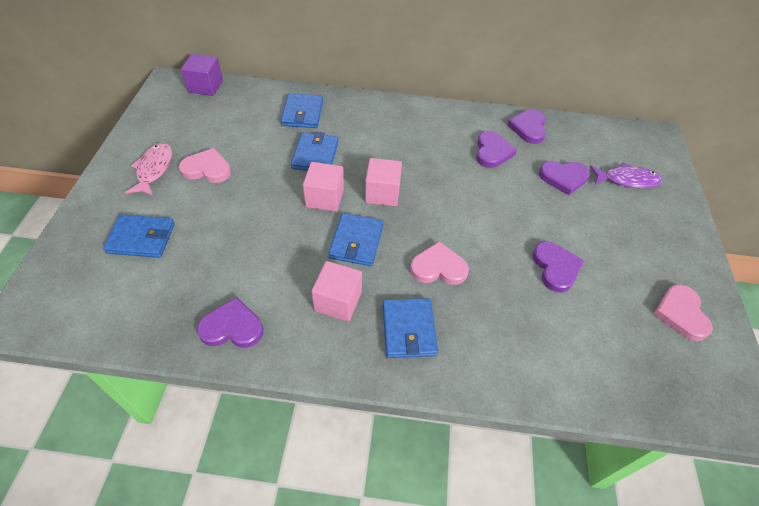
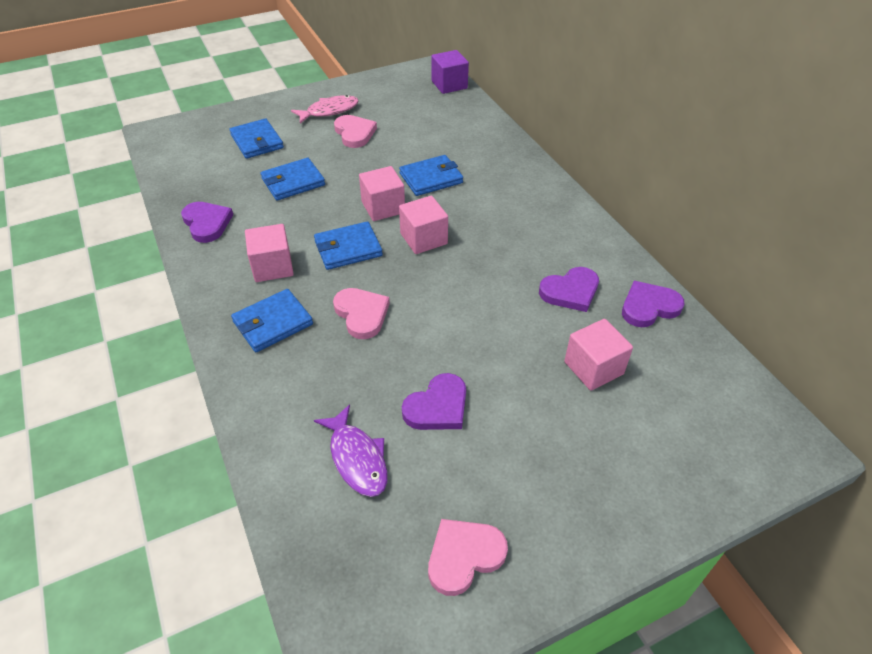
camera: 60 degrees right, 5 degrees down
(302, 113) = (477, 146): blue wallet -> blue wallet (293, 182)
(563, 178) = (593, 368): purple heart -> pink cube
(627, 180) = (659, 433): purple fish -> purple fish (357, 458)

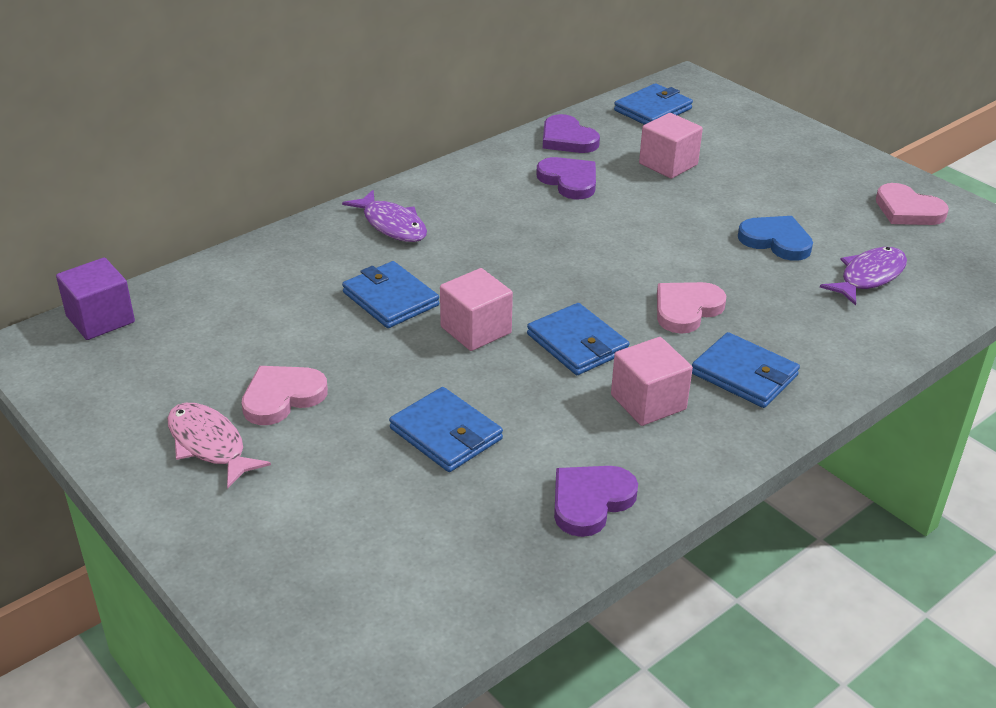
camera: 105 degrees left, 10 degrees down
(257, 141) = (335, 514): blue wallet -> blue wallet (653, 109)
(423, 239) = (527, 286): pink cube -> none
(437, 407) = (776, 241): purple heart -> blue heart
(520, 189) = (392, 225): none -> purple fish

